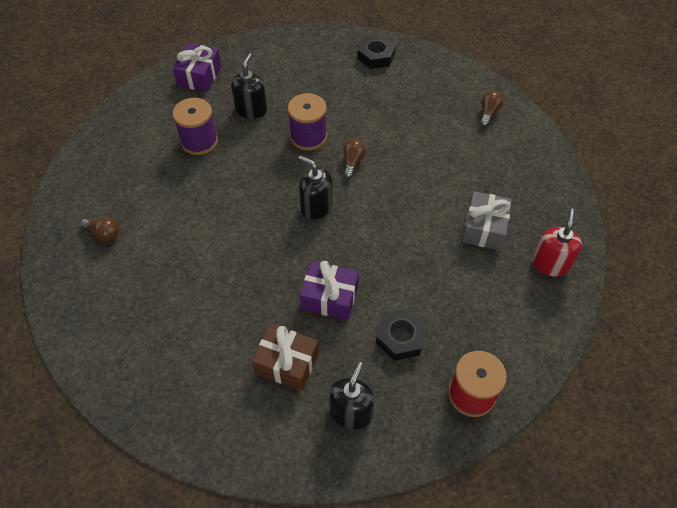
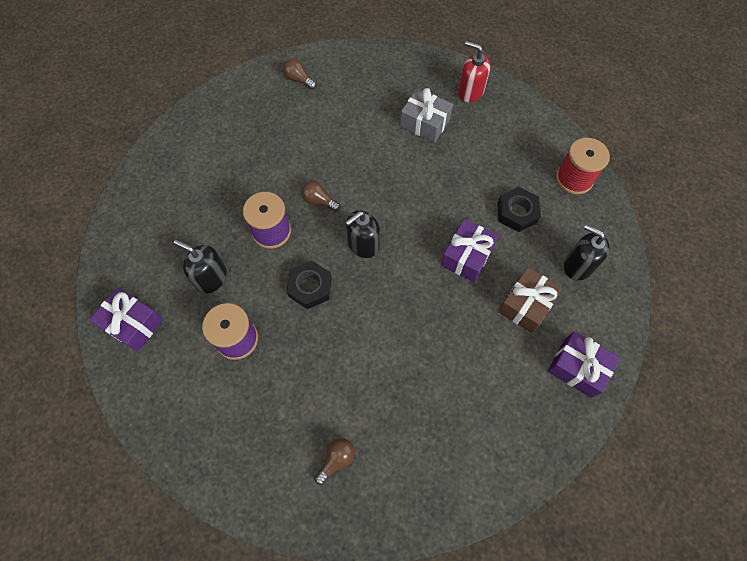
camera: 75 degrees left, 10 degrees up
(224, 426) = (577, 368): none -> purple gift
(376, 56) = (184, 145): black nut -> black nut (310, 287)

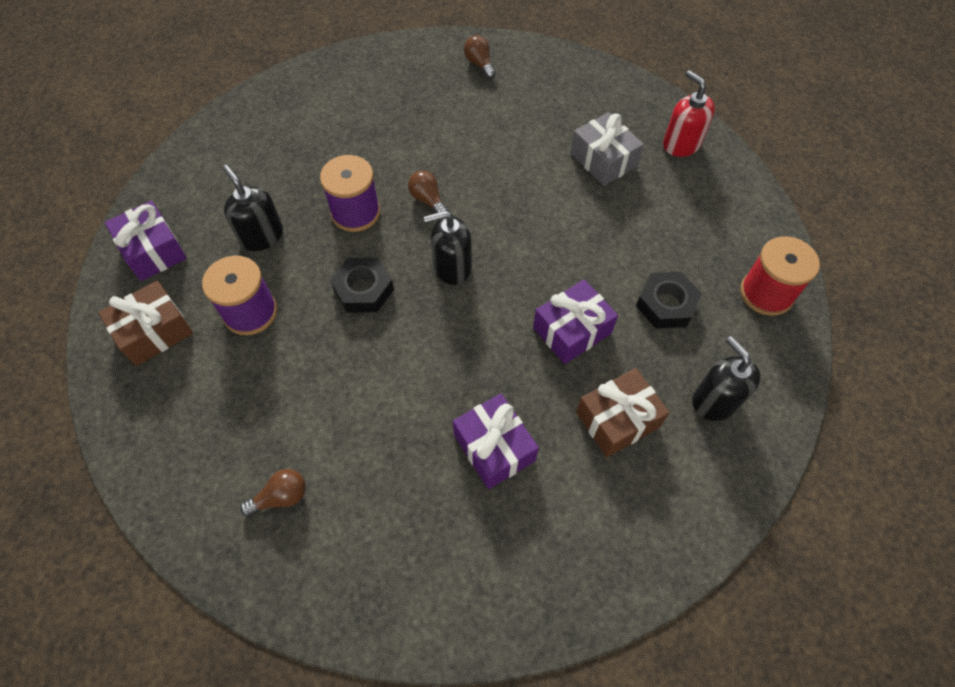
camera: 25 degrees right, 5 degrees down
(172, 385) = (154, 332): none -> brown gift
(577, 368) = (646, 528): purple gift -> purple gift (494, 447)

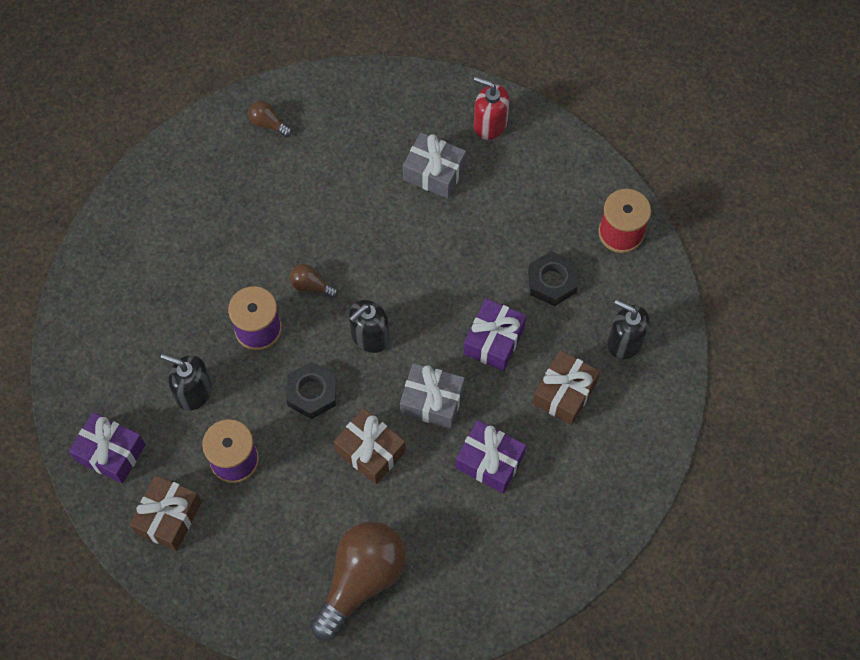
camera: 30 degrees left, 5 degrees up
(281, 497) = (361, 580): brown light bulb -> brown light bulb, size x2.30
(380, 371) = (370, 451): none -> brown gift
(473, 356) = (432, 401): none -> grey gift

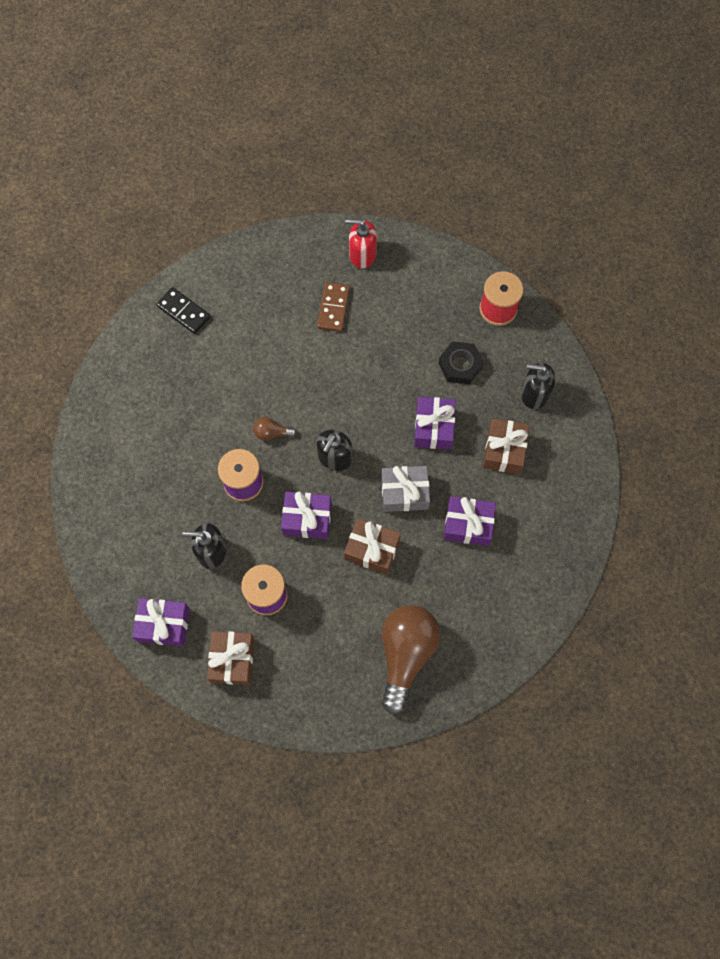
camera: 20 degrees left, 5 degrees up
(268, 124) = (184, 311): brown light bulb -> black domino
(312, 393) = (307, 519): black nut -> purple gift
(434, 172) = (333, 308): grey gift -> brown domino

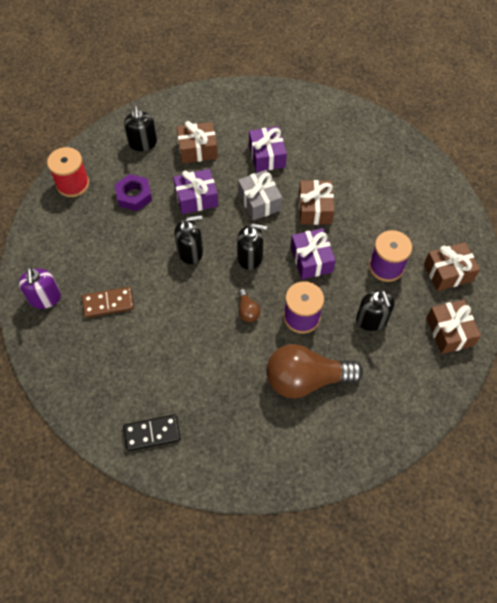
camera: 110 degrees left, 10 degrees down
(164, 624) = (449, 332): purple gift -> brown gift
(184, 311) = (152, 433): black domino -> black domino turned 60 degrees clockwise
(362, 255) = (45, 298): red soap dispenser -> purple soap dispenser
(365, 400) = (190, 252): none -> black soap dispenser
(405, 654) = (381, 166): brown light bulb -> brown light bulb (306, 379)
(460, 365) = (134, 195): black nut -> purple nut

